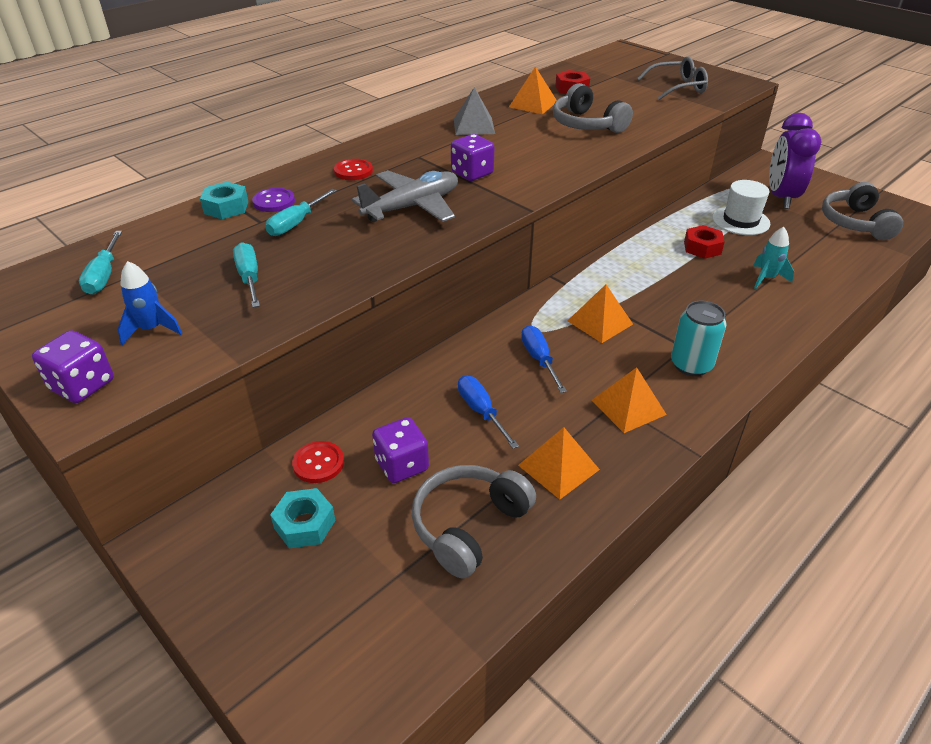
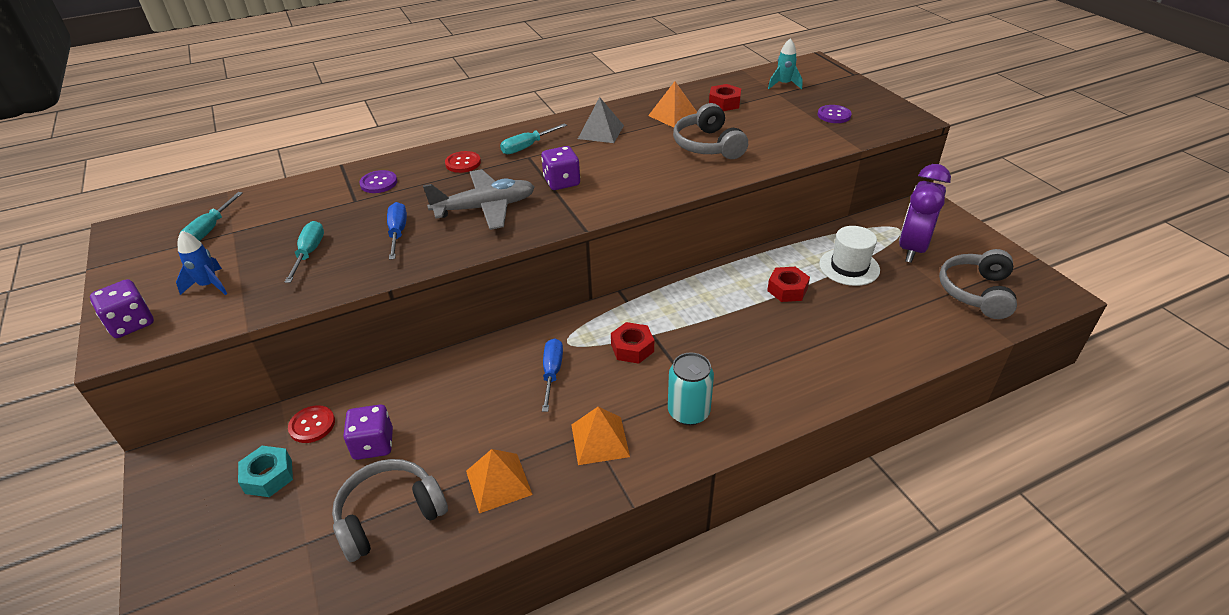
camera: 20 degrees right, 0 degrees up
(226, 207) = (339, 182): turquoise nut -> none
(296, 224) = (380, 208): turquoise screwdriver -> turquoise screwdriver (527, 147)
(481, 411) = (469, 411): blue screwdriver -> blue screwdriver (398, 232)
(600, 322) = (632, 348): orange pyramid -> red nut
(677, 87) = (834, 115): grey glasses -> purple button
(766, 278) = (831, 336): turquoise rocket -> turquoise rocket (784, 84)

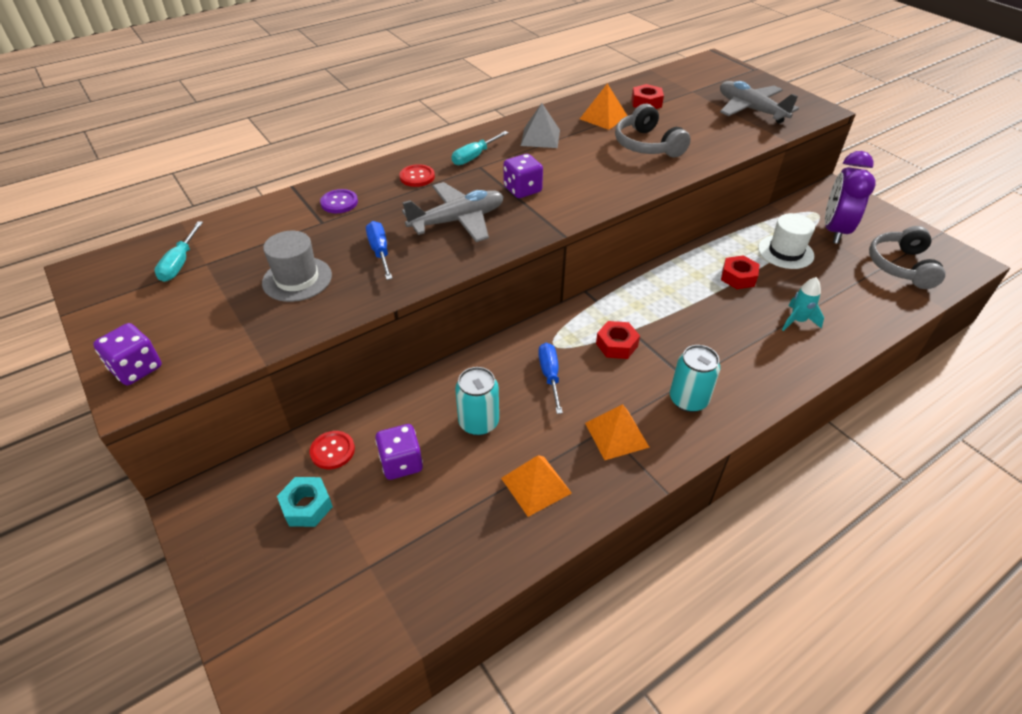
camera: 10 degrees left, 5 degrees up
(209, 285) = (204, 321): blue rocket -> none
(309, 253) = (297, 279): turquoise screwdriver -> grey hat
(389, 515) = (442, 529): grey headphones -> none
(463, 412) = (478, 422): none -> turquoise can
(784, 84) = (694, 82): turquoise rocket -> turquoise rocket (797, 321)
(834, 115) = (750, 110): purple button -> grey plane

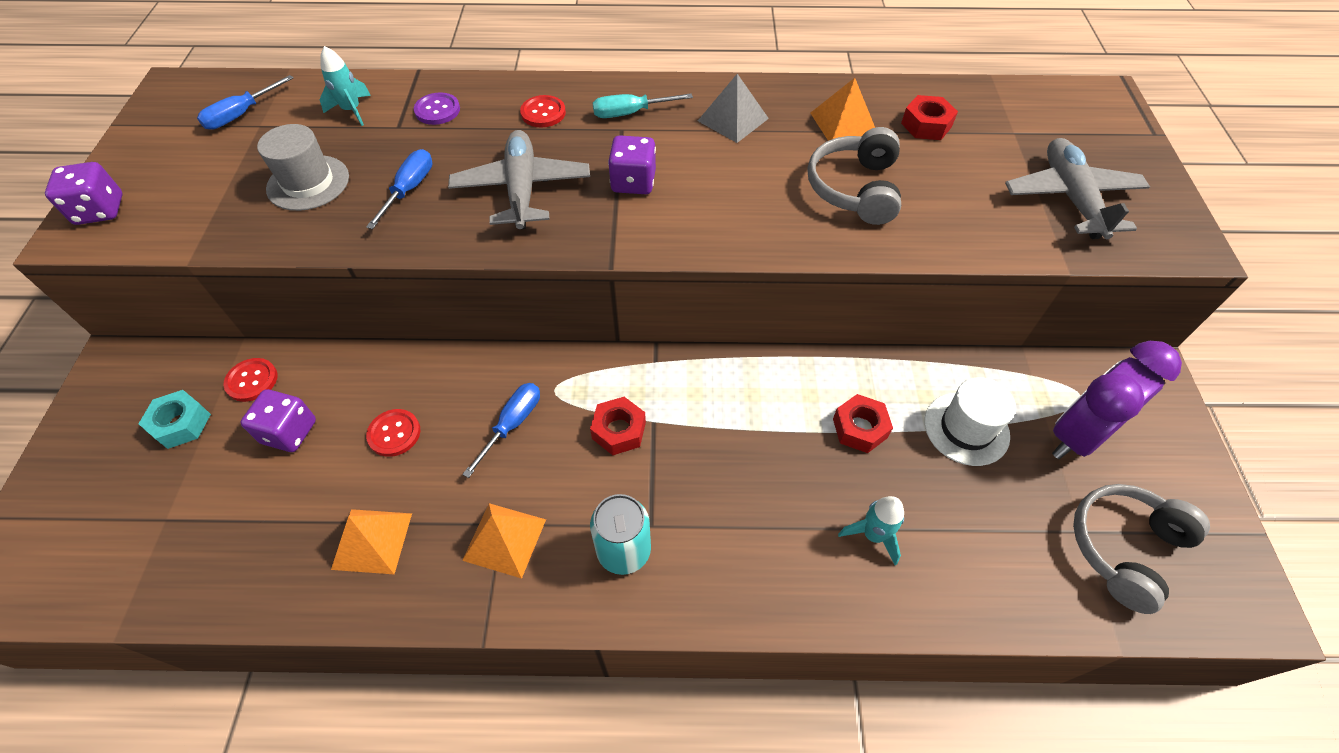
camera: 35 degrees right, 10 degrees up
(180, 264) = (240, 115): turquoise screwdriver -> blue screwdriver
(272, 227) = (352, 110): none -> turquoise rocket
(458, 221) = (522, 189): grey plane -> grey plane turned 105 degrees counterclockwise
(478, 422) = (394, 433): turquoise can -> red button

